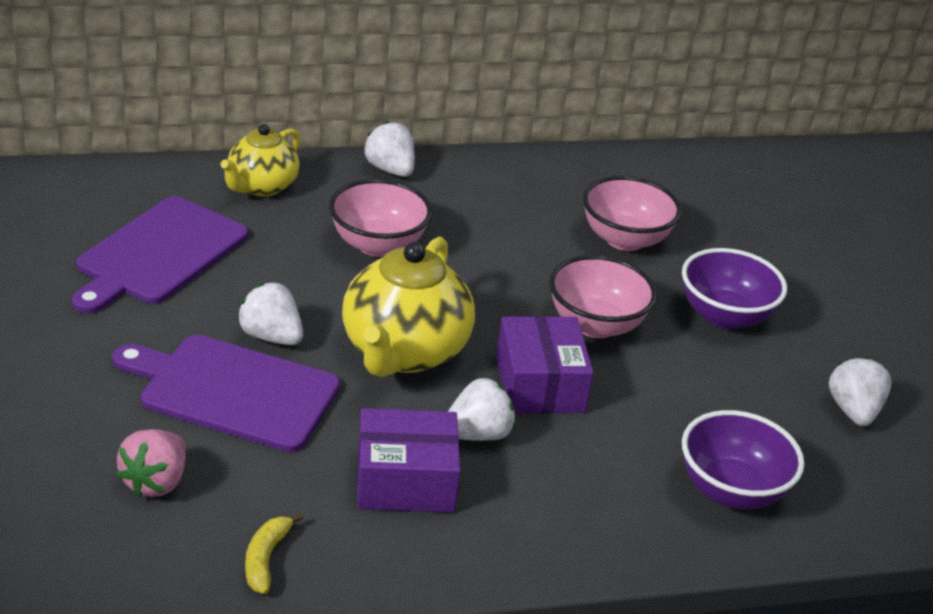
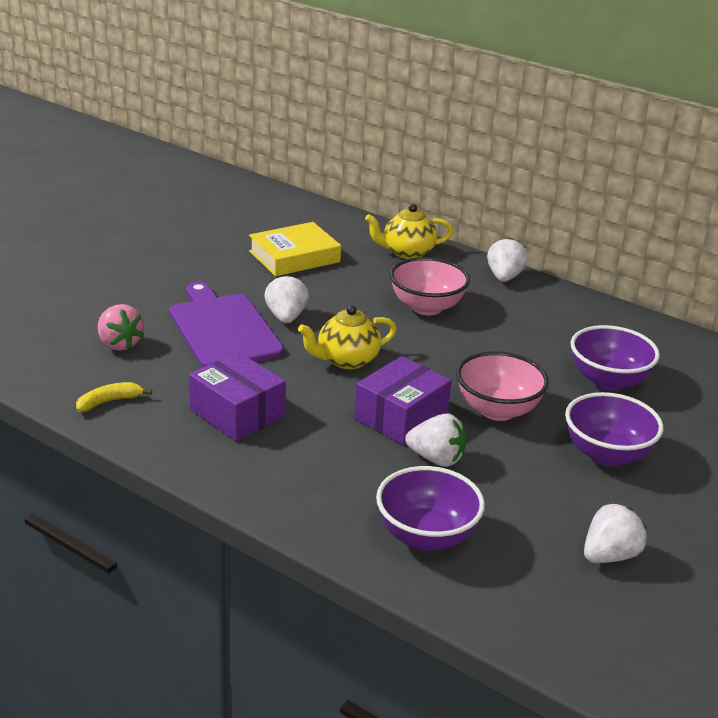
camera: 50 degrees right, 5 degrees down
(156, 482) = (119, 344): pink strawberry -> pink strawberry turned 105 degrees counterclockwise
(158, 254) = (294, 257): purple cutting board -> yellow book
(403, 352) = (346, 360): yellow teapot -> yellow teapot, size x0.62
(477, 434) = (317, 417): white strawberry -> white strawberry (436, 459)
(624, 239) = (608, 381): pink bowl -> purple bowl

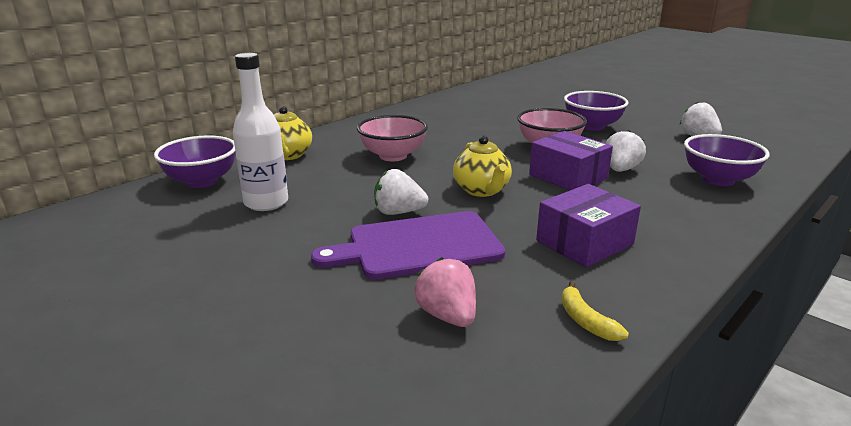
camera: 80 degrees left, 5 degrees down
(119, 344) = (447, 316): pink strawberry -> pink strawberry turned 90 degrees counterclockwise
(294, 257) = (266, 203): yellow book -> white bottle
(504, 277) = (351, 128): white strawberry -> none
(608, 381) = (504, 117): purple bowl -> purple bowl (202, 181)

